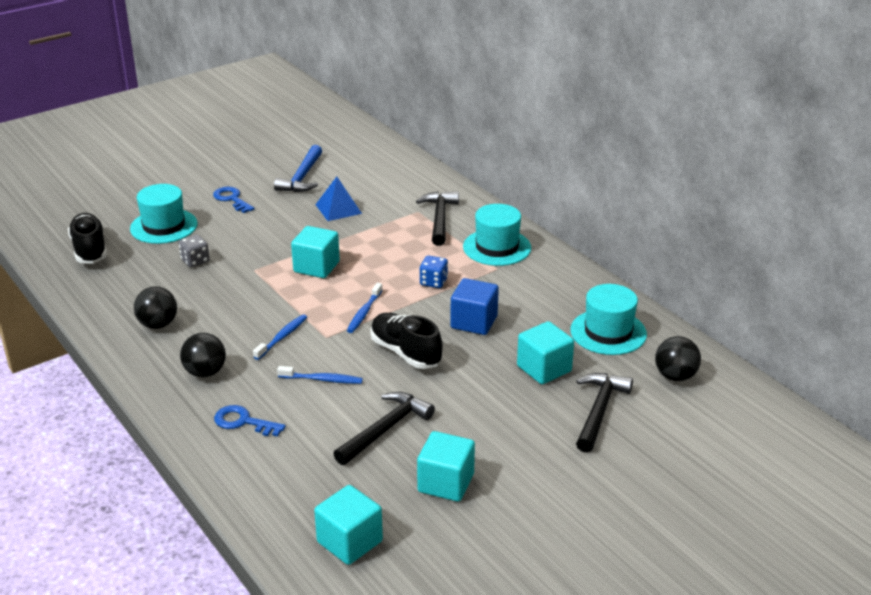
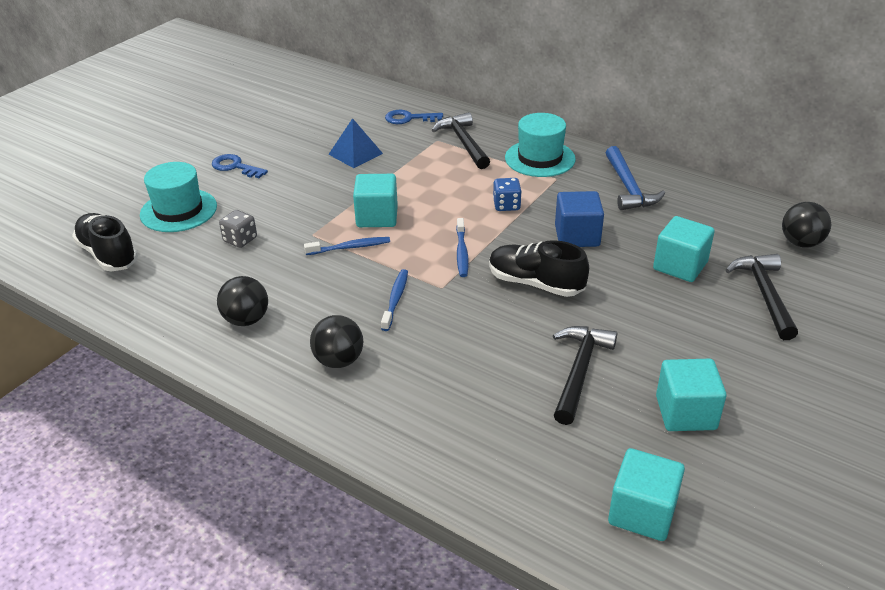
camera: 20 degrees left, 5 degrees up
(243, 422) = (422, 406): blue key -> blue key (409, 118)
(302, 177) = (295, 130): blue hammer -> blue hammer (628, 187)
(322, 379) = (472, 335): blue toothbrush -> blue toothbrush (350, 247)
(608, 332) = (707, 216): turquoise hat -> none

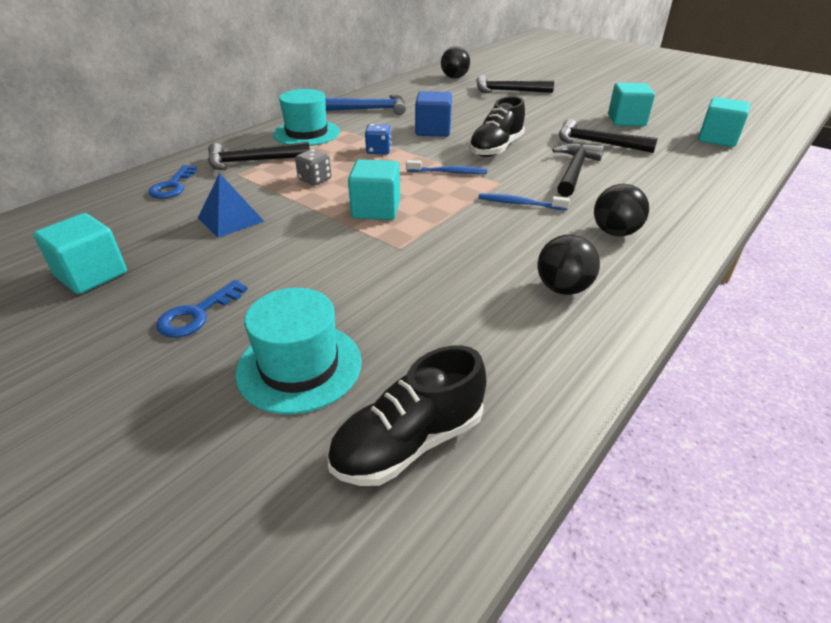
camera: 85 degrees left, 0 degrees up
(240, 240) = (397, 300): grey dice -> grey dice (315, 179)
(350, 247) = (430, 225): blue toothbrush -> none
(484, 343) = (574, 171): none -> black hammer
(680, 266) = (476, 106): turquoise cube -> turquoise cube (91, 275)

